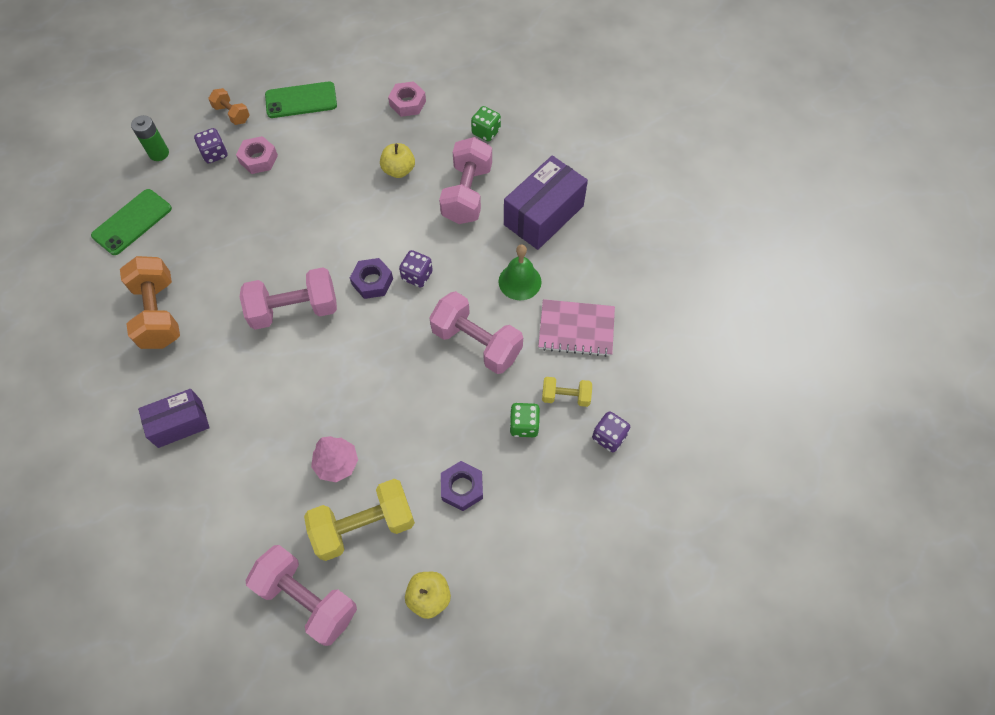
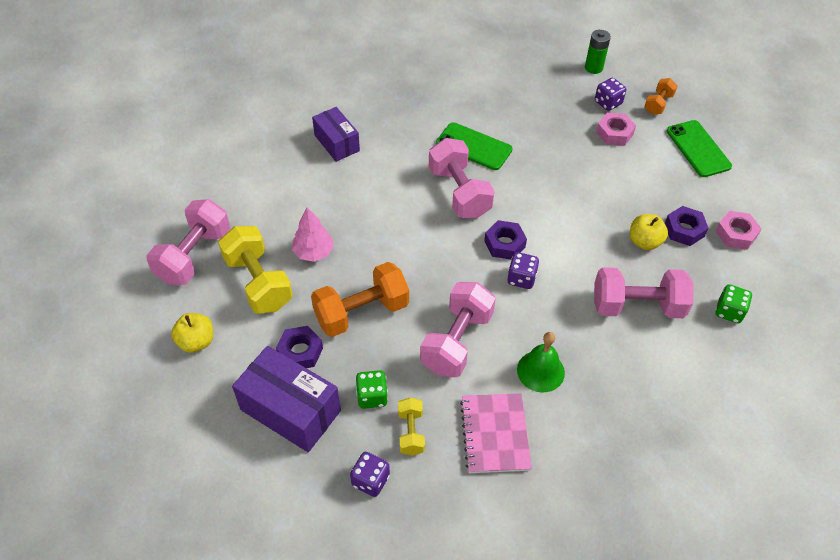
camera: 80 degrees right, 10 degrees down
(132, 222) = (517, 69): green phone -> green phone (474, 146)
(159, 313) = (434, 106): orange dumbbell -> orange dumbbell (361, 312)
(393, 138) = (684, 230): none -> purple nut
(543, 215) = (635, 384): purple box -> purple box (290, 410)

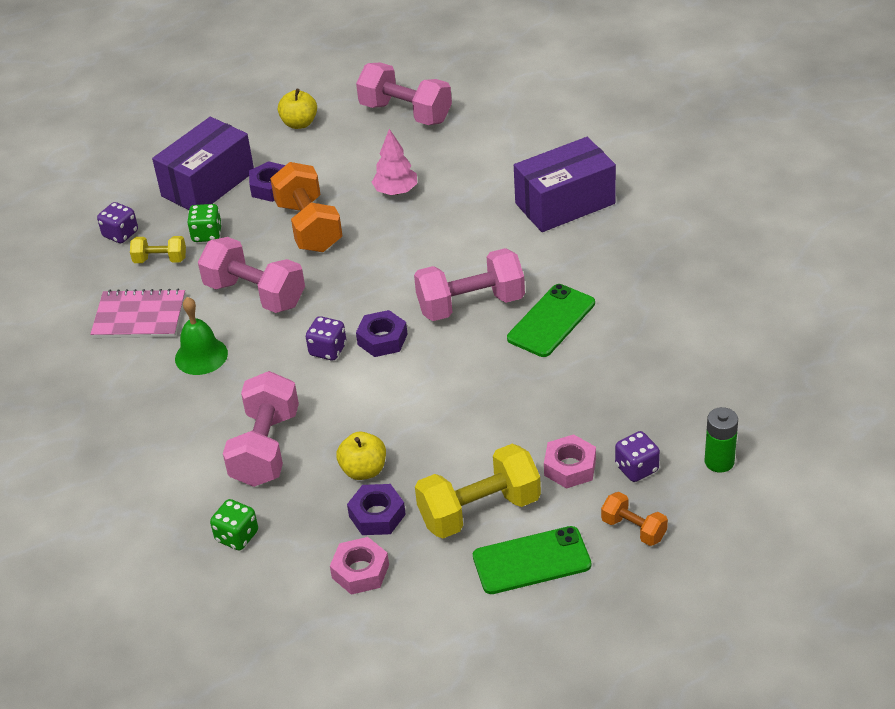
camera: 100 degrees right, 10 degrees down
(258, 282) = (362, 156): yellow dumbbell -> yellow dumbbell (479, 510)
(337, 143) = (565, 203): purple box -> purple box, size x1.56

